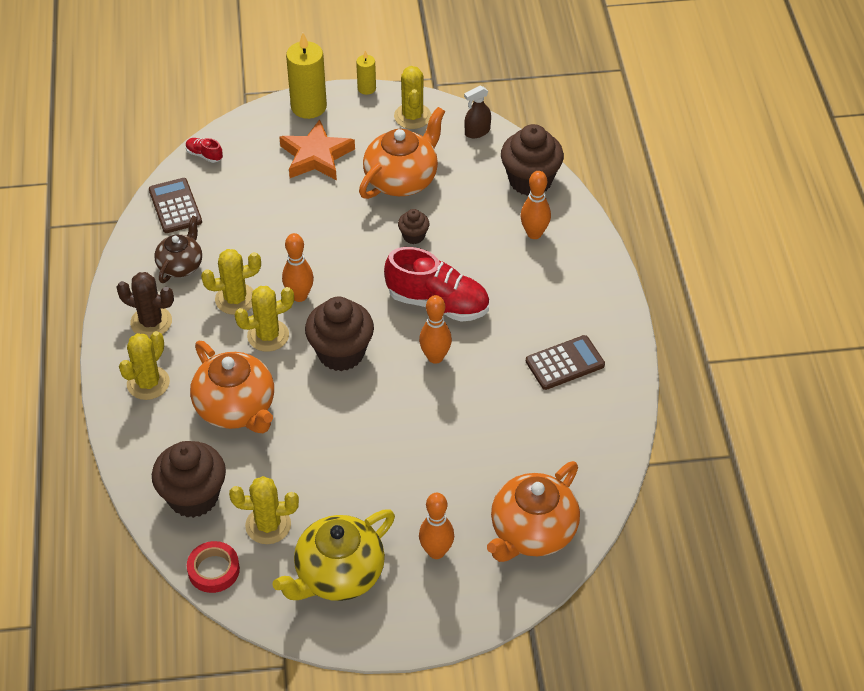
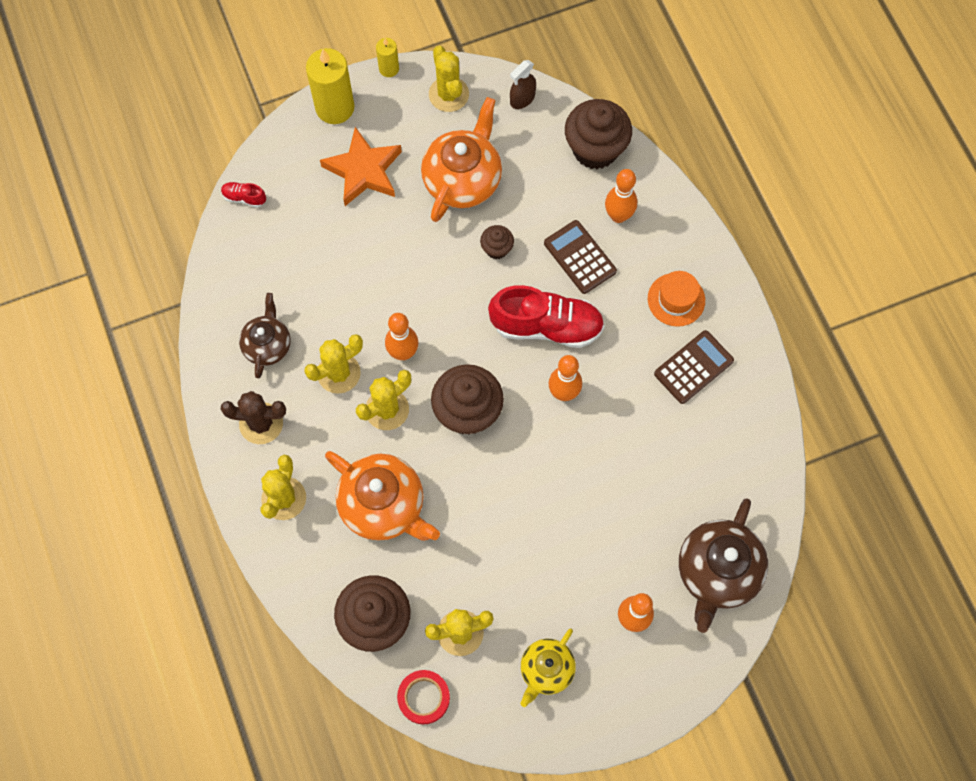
camera: 15 degrees left, 20 degrees up
(175, 206) = (236, 271): brown calculator -> brown calculator (580, 257)
(338, 575) = (546, 670): yellow teapot -> yellow teapot, size x0.61
(532, 532) = (717, 572): orange teapot -> brown teapot
(566, 307) = (676, 299): none -> orange hat

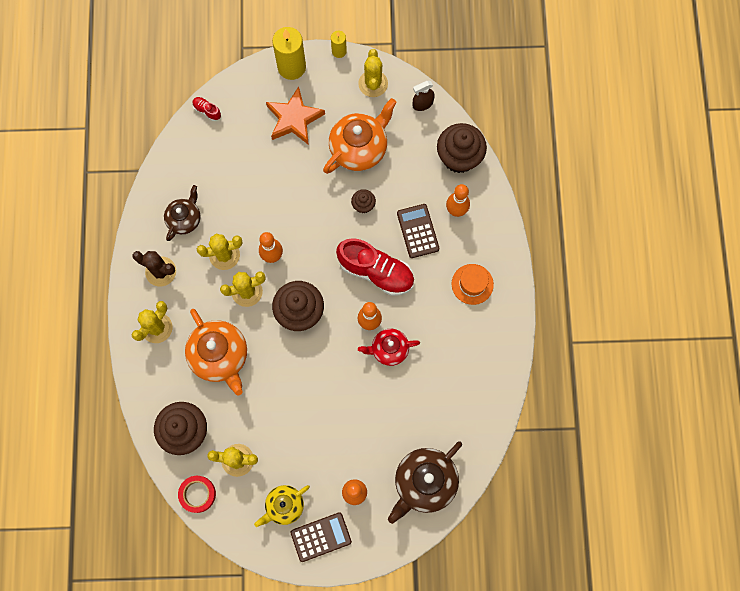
camera: 20 degrees right, 5 degrees up
(602, 418) = (389, 349): none -> red teapot
(693, 367) = (465, 336): brown calculator -> brown calculator (321, 537)

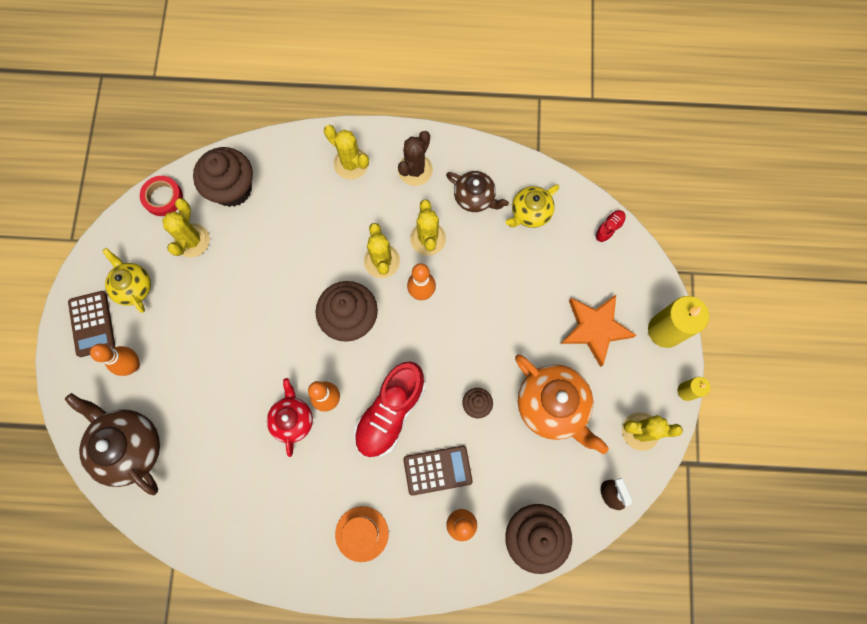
camera: 95 degrees right, 0 degrees up
(196, 173) = (530, 213): none -> yellow teapot
(220, 356) = (310, 228): orange teapot -> none

